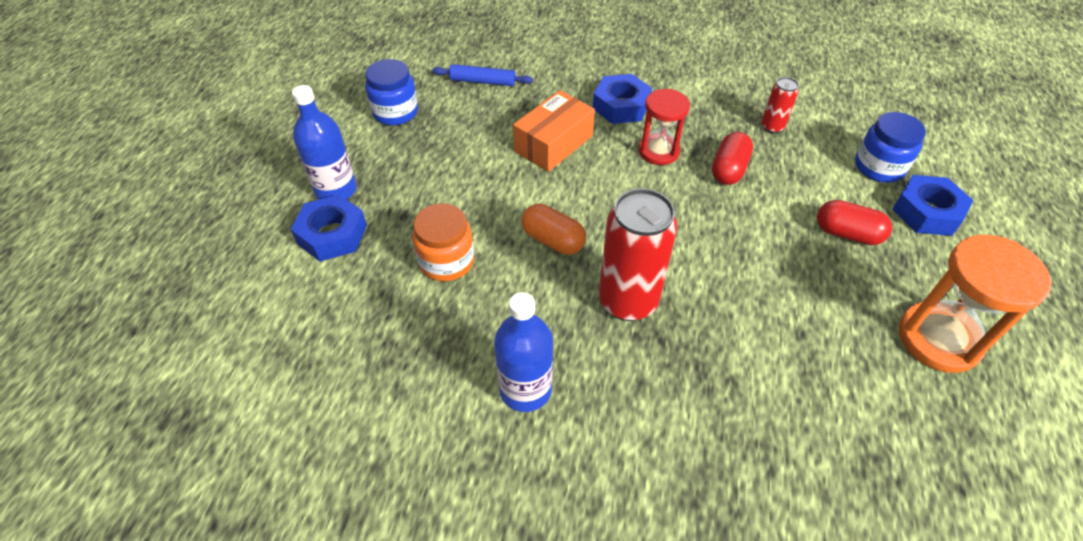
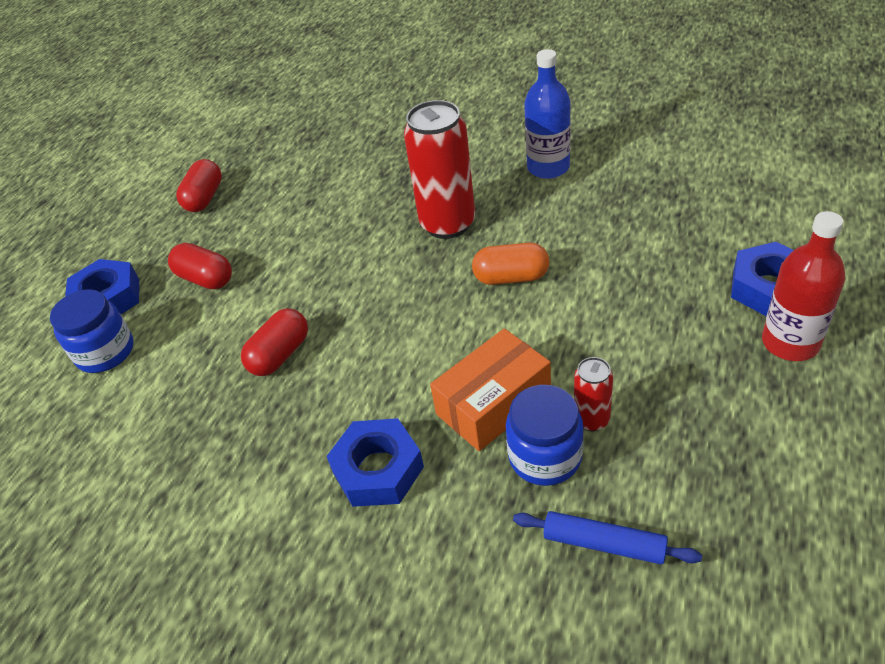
camera: 165 degrees left, 5 degrees down
(336, 190) = (790, 342): blue bottle -> red bottle
(395, 112) = (748, 477): blue jar -> blue jar (545, 456)
(446, 261) = (627, 259): orange jar -> none
(553, 240) = (511, 277): orange capsule -> orange capsule turned 45 degrees counterclockwise
(658, 151) = (354, 385): red hourglass -> none
(772, 127) = (185, 417): red can -> red can (591, 419)
(938, 339) = (204, 198): orange hourglass -> red capsule

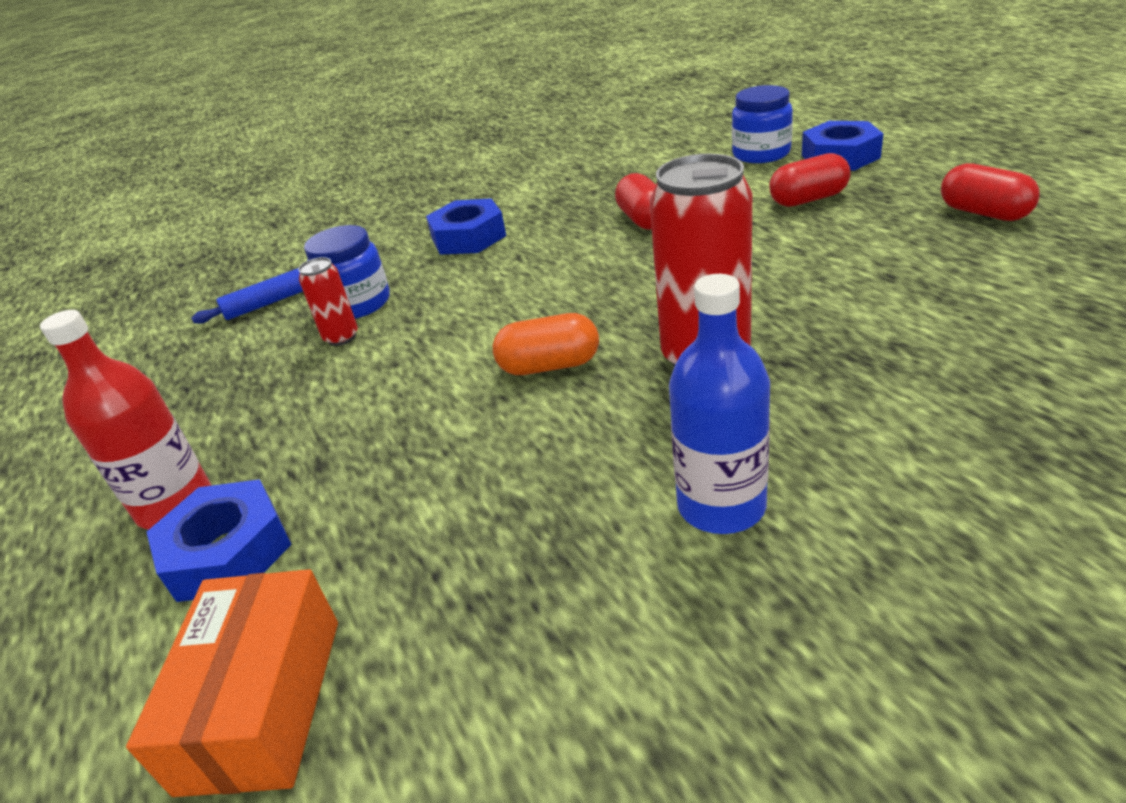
camera: 130 degrees right, 10 degrees down
(493, 403) = (434, 299): orange box -> orange box (262, 702)
(511, 277) = (549, 366): orange capsule -> orange capsule turned 45 degrees clockwise

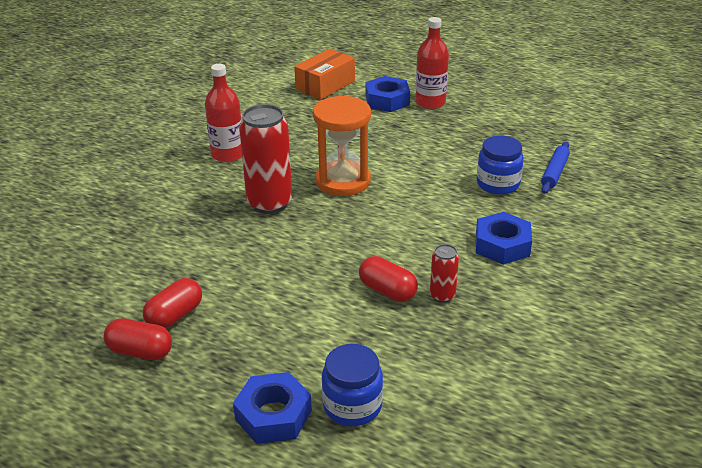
camera: 140 degrees right, 0 degrees up
(262, 702) = (325, 85): orange box -> orange box turned 75 degrees clockwise
(341, 337) = (473, 166): red can -> red can (442, 296)
(549, 366) = (343, 181): orange capsule -> orange hourglass
(721, 505) = (227, 154): blue bottle -> red bottle
(808, 199) = (274, 342): red capsule -> red capsule (175, 316)

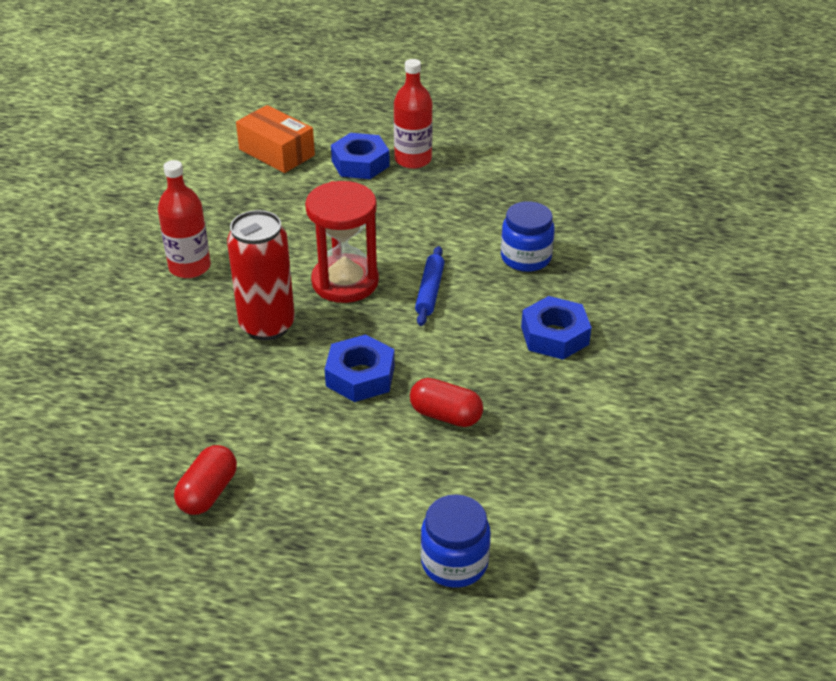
camera: 15 degrees left, 5 degrees up
(140, 351) = (184, 546): red capsule -> none
(273, 415) = (370, 592): blue nut -> blue nut (360, 376)
(325, 85) = (276, 152): orange box -> orange box turned 75 degrees counterclockwise
(343, 181) = (345, 282): orange hourglass -> red hourglass
(442, 296) = (509, 410): red can -> none
(554, 172) = (584, 233): blue rolling pin -> blue rolling pin (429, 291)

